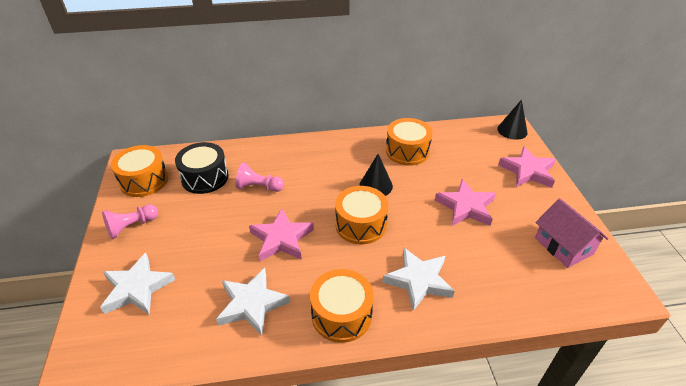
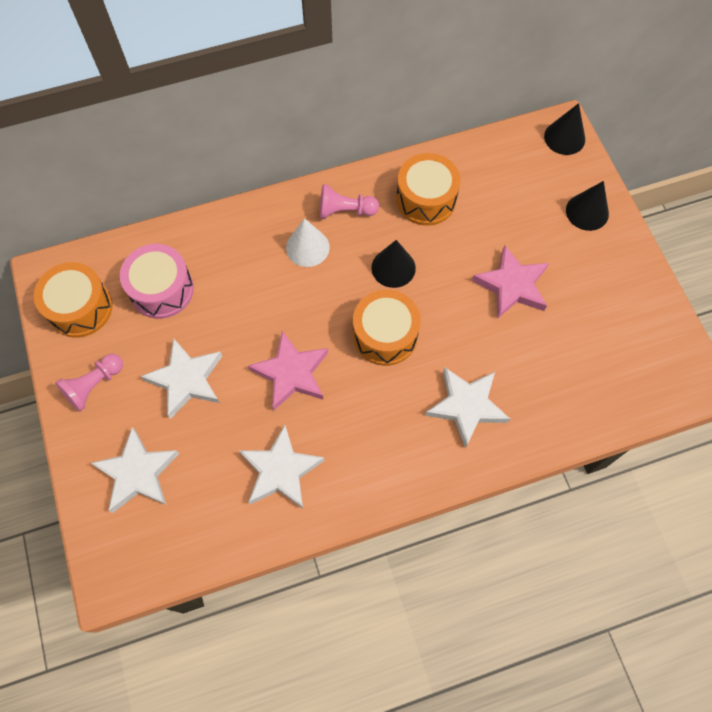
camera: 10 degrees left, 25 degrees up
(200, 232) = (186, 379): none -> white star
(205, 177) = (162, 289): black drum -> pink drum
(258, 187) = (239, 295): pink pawn -> pink pawn (345, 211)
(316, 167) = (307, 247): none -> white cone
(341, 315) = (386, 466): orange drum -> none
(527, 171) = (587, 212): pink star -> black cone
(563, 246) = (631, 328): pink house -> none

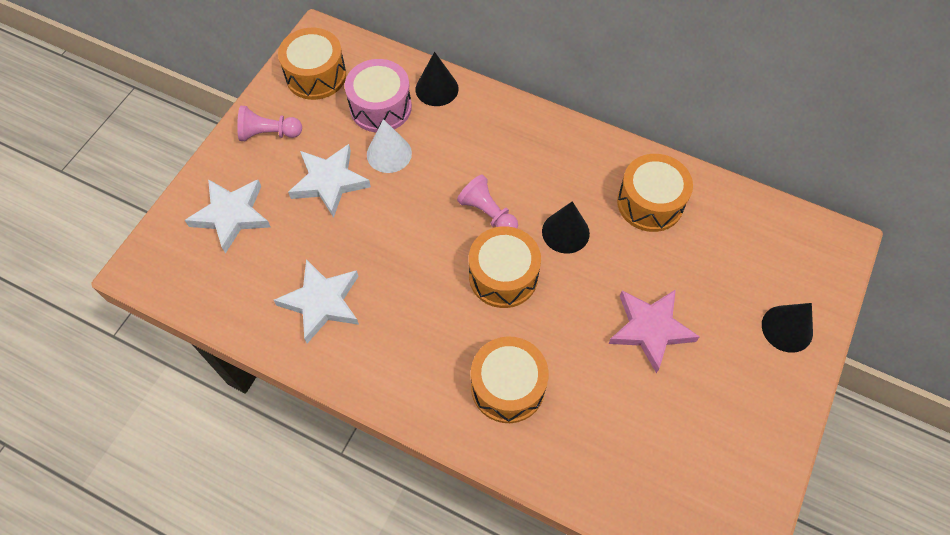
camera: 45 degrees right, 5 degrees down
(291, 373) = (404, 241): pink star -> none
(307, 247) = (515, 162): white cone -> white cone (389, 154)
(345, 211) = (574, 159): pink pawn -> pink pawn (488, 213)
(466, 406) = (507, 387): white star -> orange drum
(564, 137) = (833, 252): black cone -> black cone (437, 89)

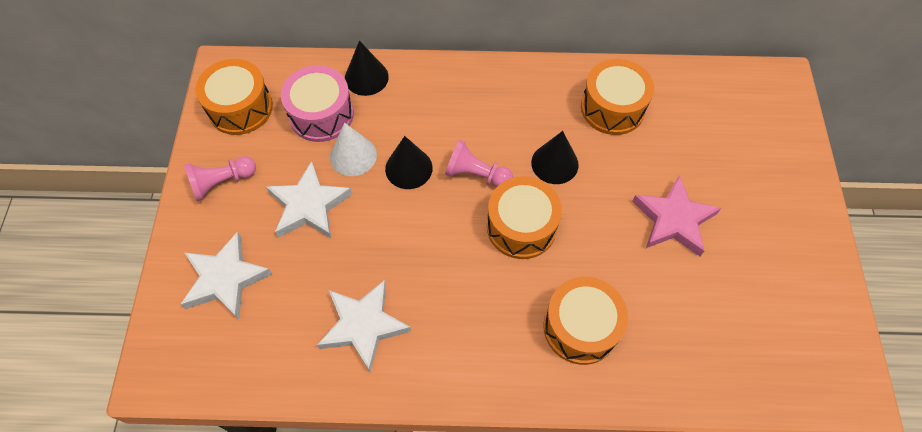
camera: 25 degrees left, 0 degrees up
(787, 328) = (781, 170): black cone -> black cone (408, 168)

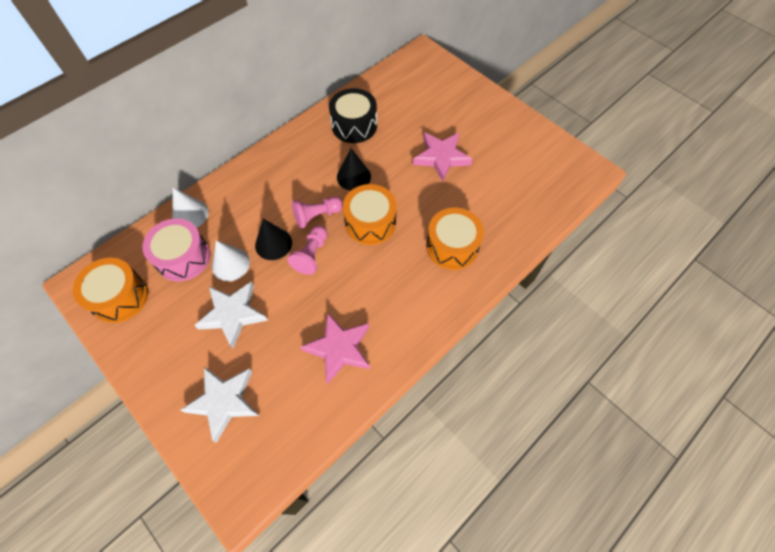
camera: 45 degrees left, 0 degrees up
(222, 182) = (157, 350): pink pawn -> pink pawn (311, 255)
(363, 325) = (339, 348): white star -> pink star
(366, 77) = (190, 214): black cone -> white cone
(612, 108) = (354, 125): orange drum -> black drum

